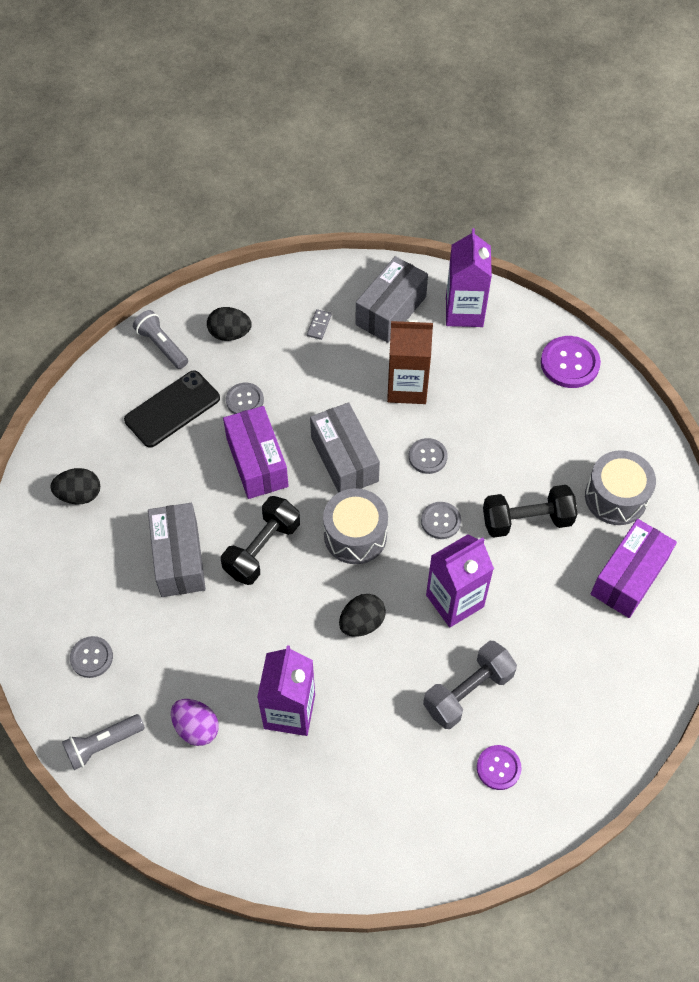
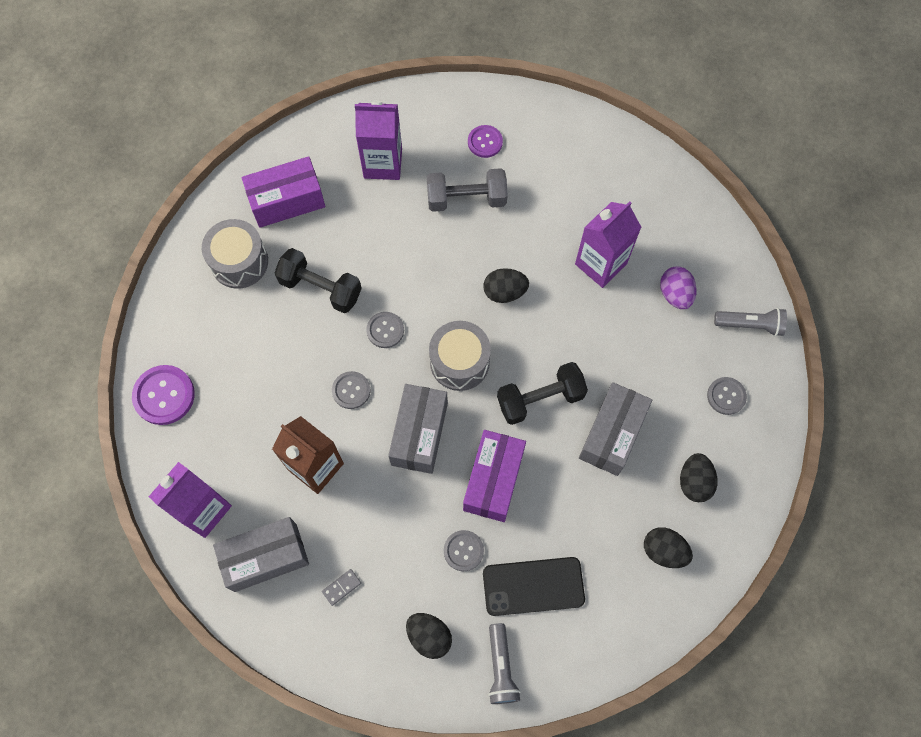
camera: 145 degrees left, 10 degrees up
(82, 564) = (694, 482): none -> black egg
(454, 601) = (424, 264): purple carton -> purple carton (383, 163)

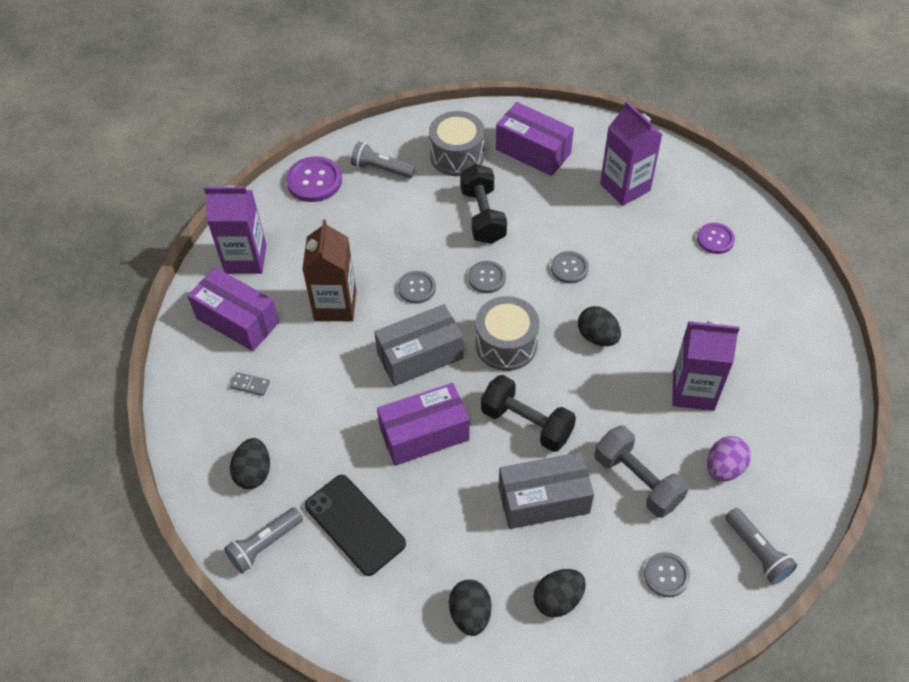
camera: 55 degrees right, 15 degrees down
(200, 331) = (381, 169): none -> grey flashlight
(266, 557) = (237, 320): grey box -> purple box
(463, 551) = (345, 451): grey button -> grey button (569, 268)
(466, 199) = (652, 259): grey dumbbell -> grey dumbbell (637, 480)

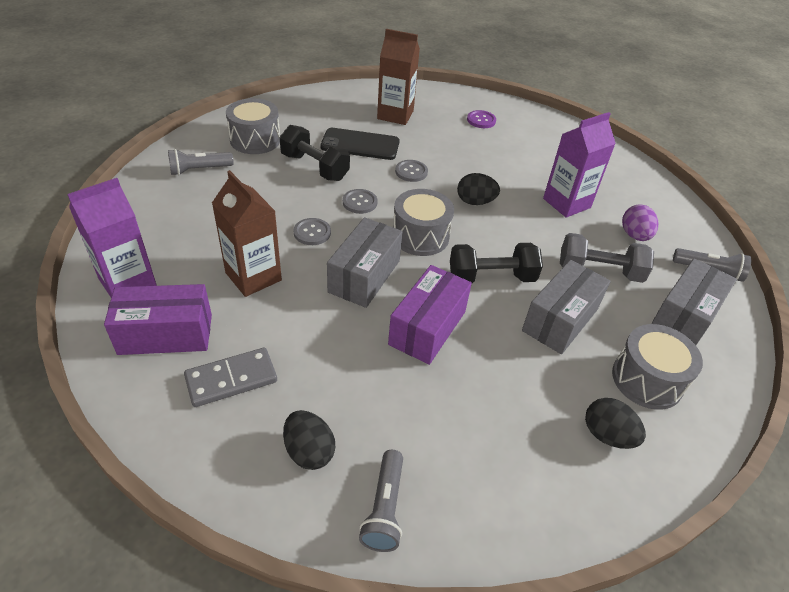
camera: 45 degrees left, 10 degrees down
(250, 385) = (231, 379): grey domino -> grey domino, size x2.00
(314, 181) = (143, 200): purple button -> none
(355, 524) = (446, 432): black phone -> black phone (360, 144)
(533, 151) = (310, 118): purple box -> none
(558, 599) = (647, 379): black egg -> grey drum
(625, 187) = (395, 115): purple carton -> brown carton
(666, 575) = (684, 317): grey button -> grey box

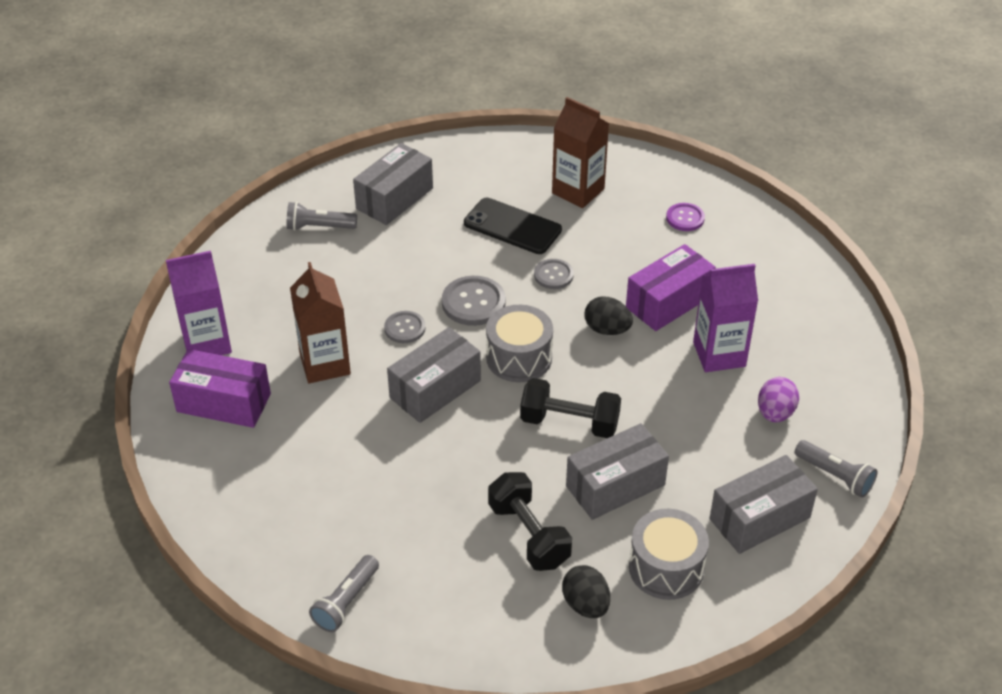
camera: 25 degrees right, 0 degrees up
(231, 379) = (265, 459): grey domino -> none
(255, 140) = (394, 198): grey drum -> grey box
(309, 451) = (305, 539): black egg -> none
(315, 167) = (445, 247): black dumbbell -> black dumbbell (529, 535)
(360, 202) = (473, 302): grey button -> grey button, size x1.58
(427, 327) = (470, 458): purple box -> purple box (668, 302)
(599, 271) = (698, 445): grey dumbbell -> none

